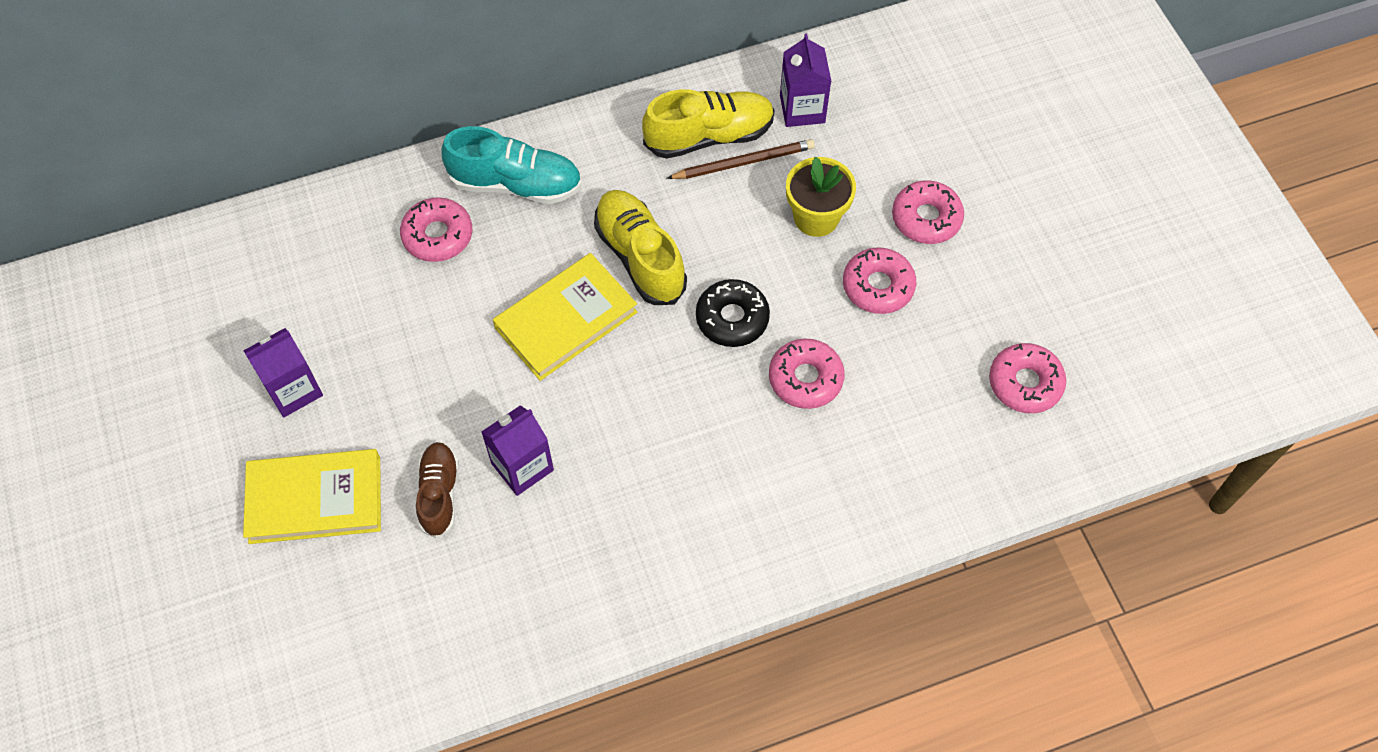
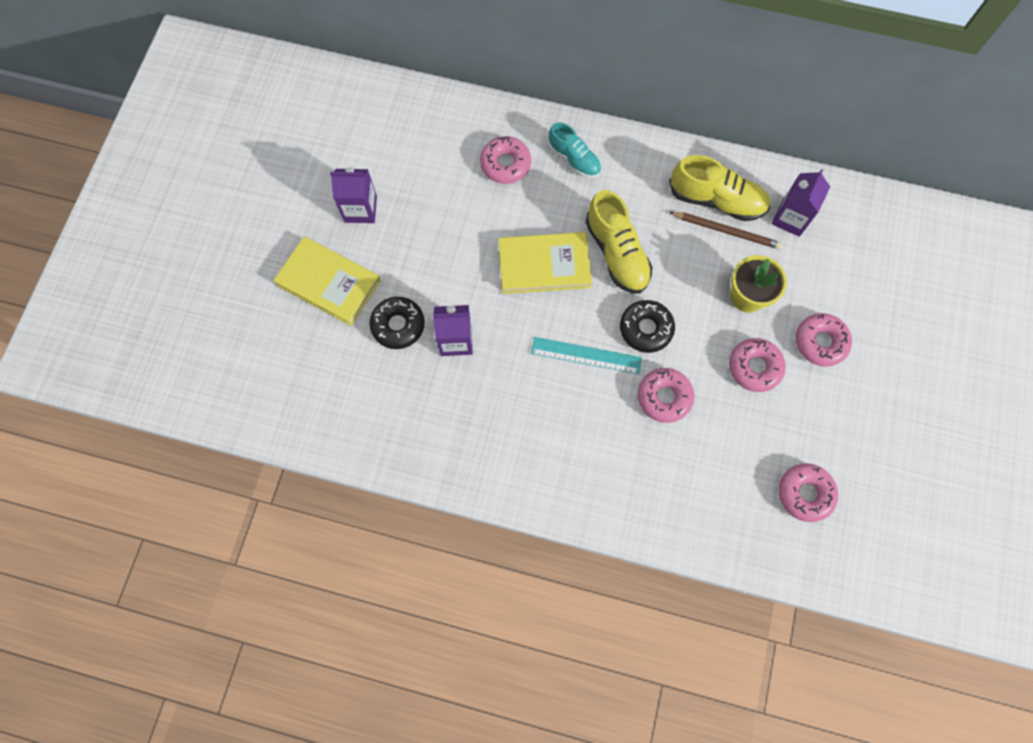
camera: 35 degrees right, 10 degrees up
(439, 494) = (398, 325): brown shoe -> black donut
(516, 184) = (574, 159): turquoise shoe -> turquoise shoe, size x0.65
(640, 257) = (617, 253): yellow shoe -> yellow shoe turned 150 degrees clockwise
(687, 388) = (586, 355): none -> turquoise ruler

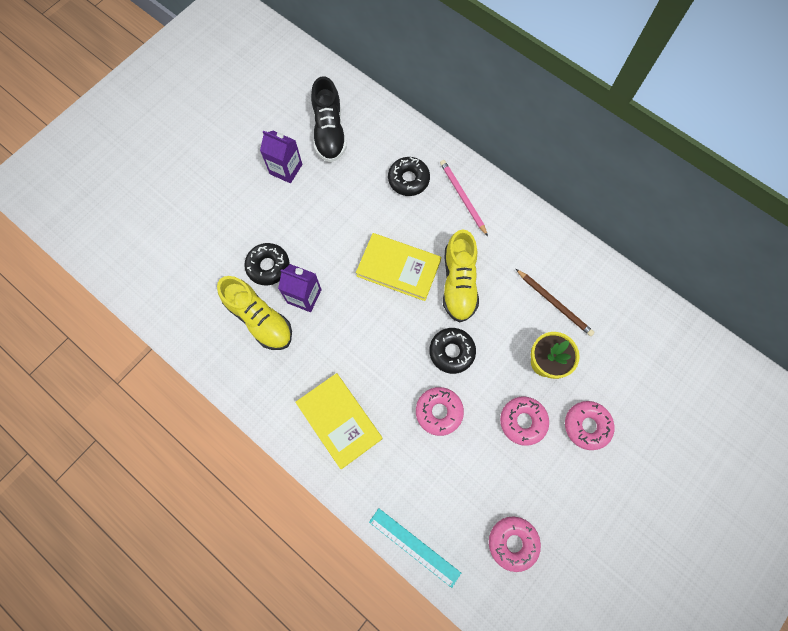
camera: 25 degrees right, 0 degrees up
(329, 283) = (235, 213): yellow book -> yellow book (339, 421)
(389, 147) = (329, 132): none -> black shoe
(505, 164) = (408, 180): pink donut -> black donut
(574, 159) = (462, 197): turquoise shoe -> pink pencil
(586, 355) = (395, 352): turquoise ruler -> turquoise ruler (414, 547)
(716, 200) = (558, 275): yellow shoe -> yellow shoe (260, 319)
(791, 218) = (612, 315): purple carton -> none

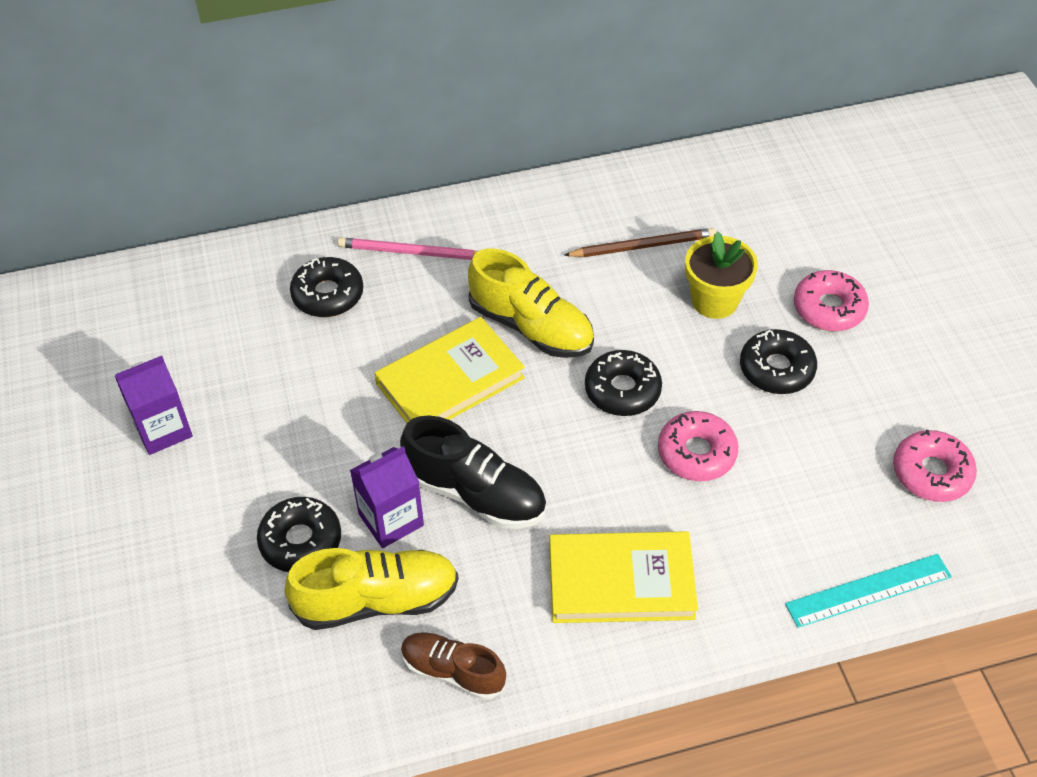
camera: 55 degrees left, 20 degrees down
(245, 376) = (453, 672): none -> brown shoe
(329, 132) = (159, 342): black shoe -> black shoe (475, 493)
(522, 421) = (776, 369): pink donut -> black donut

